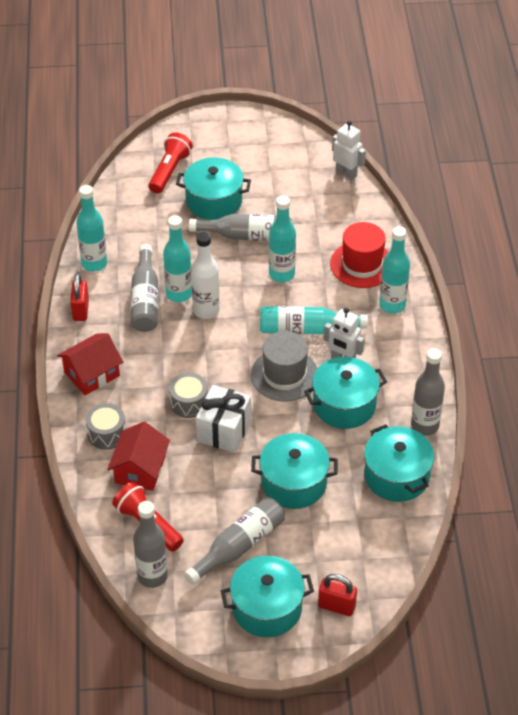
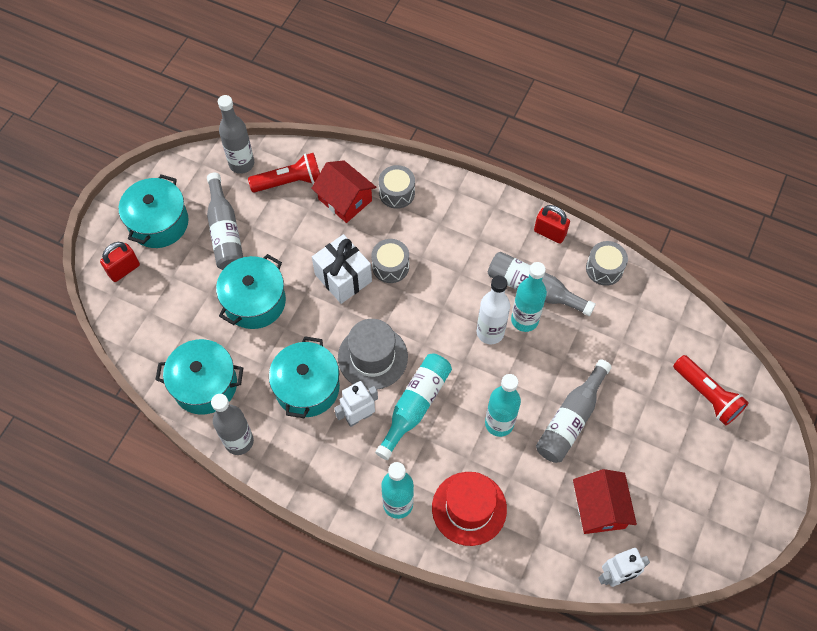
camera: 120 degrees right, 15 degrees up
(92, 374) = (468, 210): red house -> red house (599, 508)
(94, 263) = (604, 269): turquoise bottle -> grey drum
(214, 201) = (638, 414): turquoise pot -> none

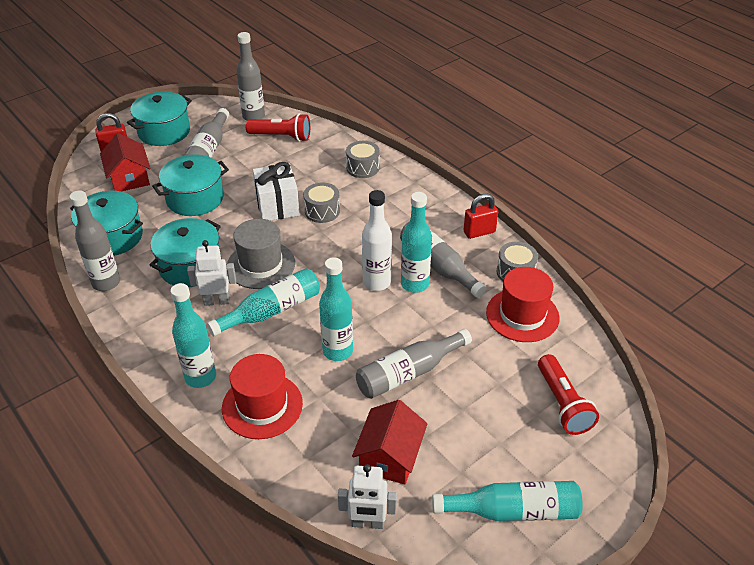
camera: 25 degrees right, 20 degrees down
(345, 200) = (317, 160): red house -> red house (129, 178)
(549, 233) = (479, 232): red padlock -> red padlock turned 75 degrees counterclockwise
(633, 315) = (522, 315): none -> red hat
(716, 513) = (513, 510): none -> turquoise bottle

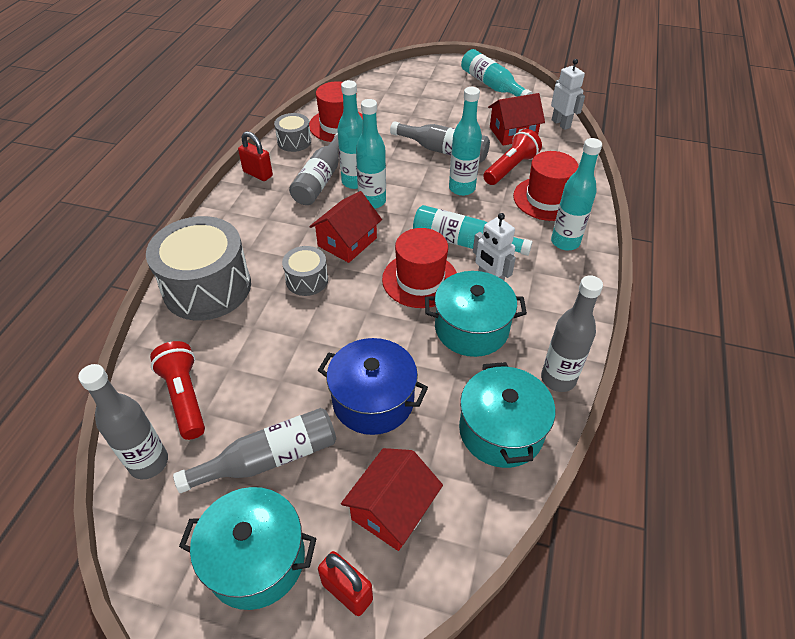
camera: 125 degrees left, 5 degrees up
(195, 199) = (373, 400): turquoise pot -> blue pot
(261, 265) = (420, 279): grey hat -> red hat
(277, 206) = (326, 318): white gift -> none
(341, 246) = (347, 242): none -> red house
(362, 168) = (207, 287): grey drum -> grey drum, size x2.03
(376, 282) = (372, 201): white bottle -> turquoise bottle
(562, 404) = (401, 91): red flashlight -> red flashlight (510, 168)

